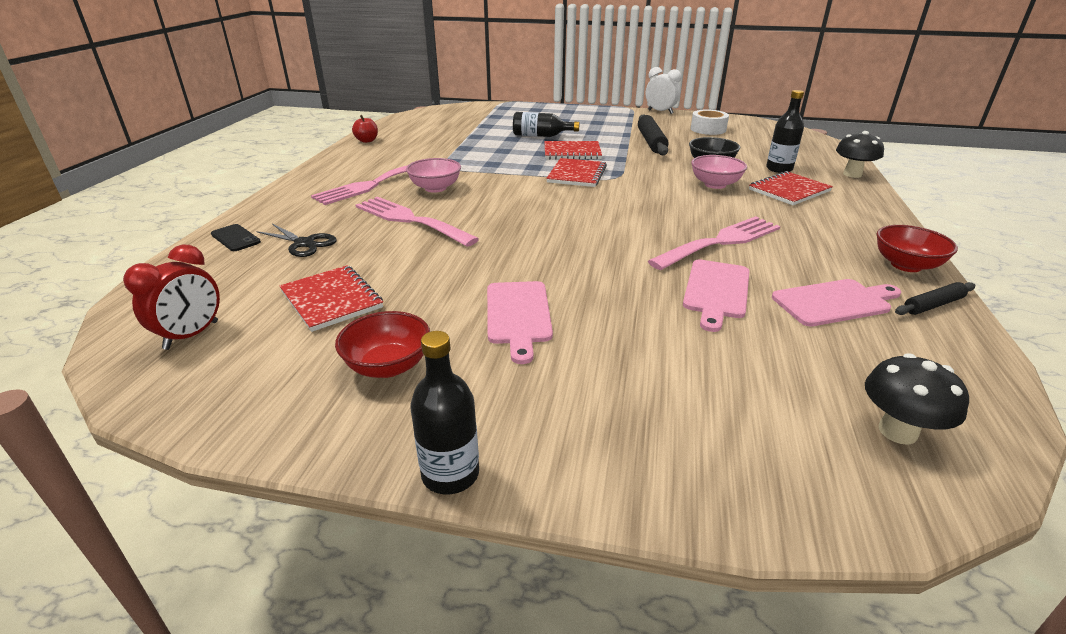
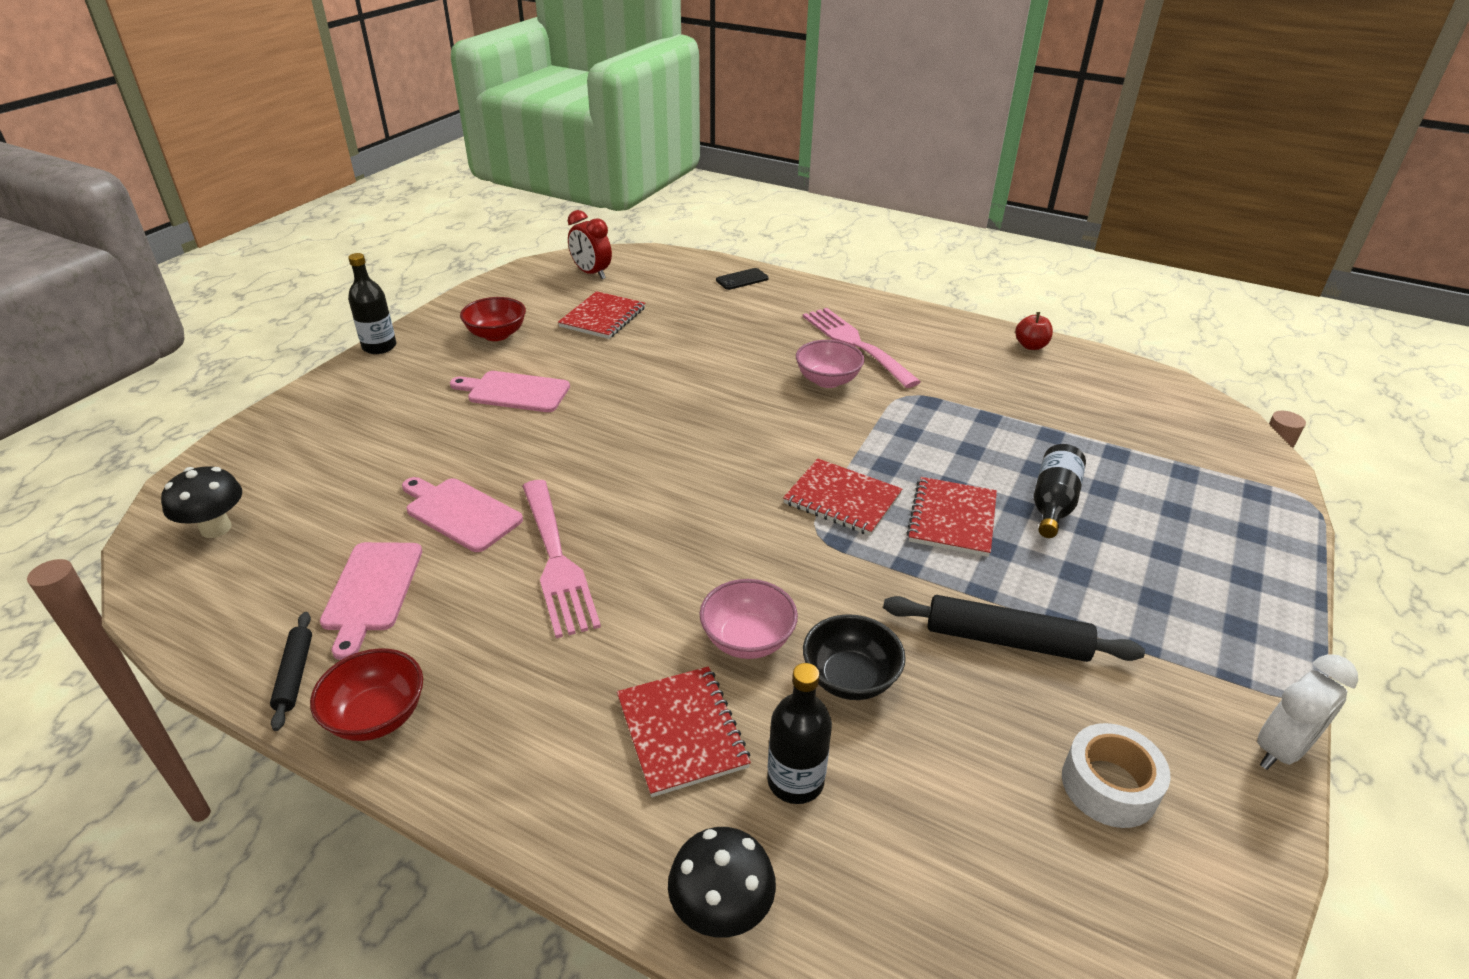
camera: 105 degrees right, 5 degrees up
(304, 243) = (714, 307): black scissors -> none
(332, 299) = (603, 317): red notebook -> red notebook turned 45 degrees counterclockwise
(410, 220) = (739, 358): pink fork -> none

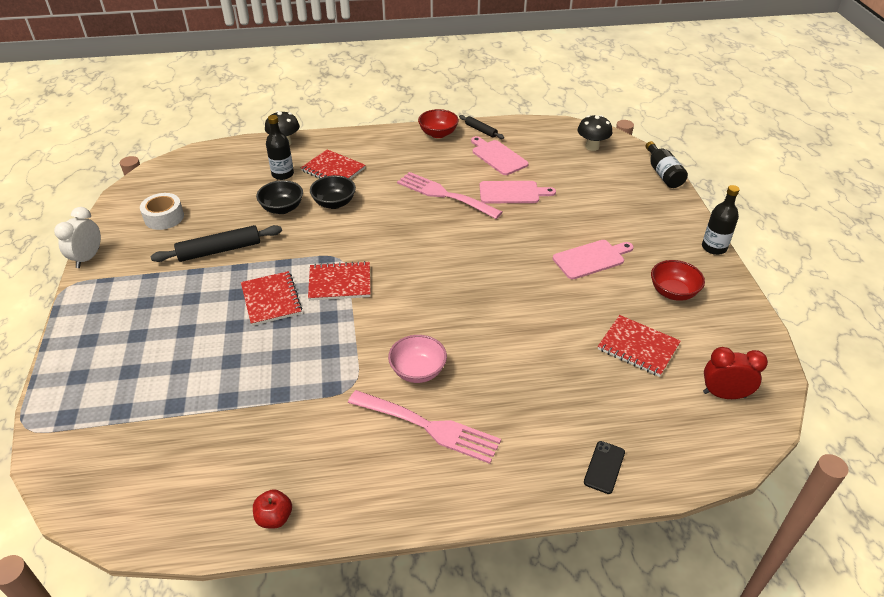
camera: 145 degrees right, 5 degrees up
(603, 317) = (638, 347): red notebook -> red notebook turned 45 degrees counterclockwise
(747, 640) = (334, 203): pink bowl -> black bowl
(1053, 503) = (213, 339): black bottle -> black bottle (663, 174)

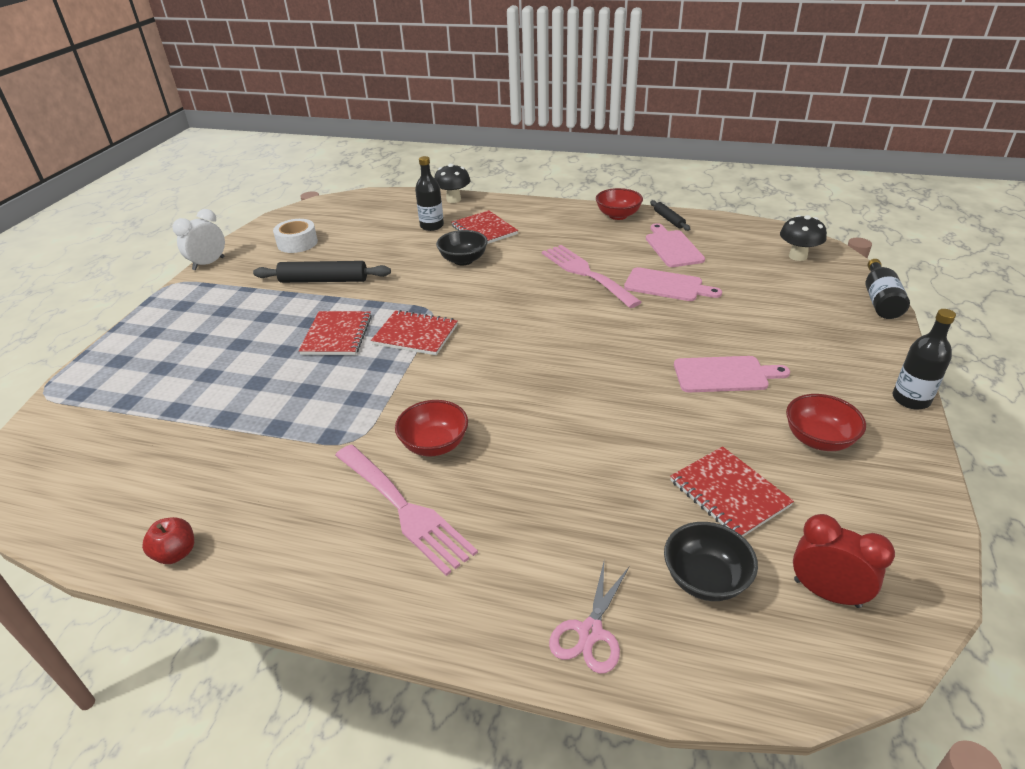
camera: 25 degrees right, 5 degrees down
(282, 208) = (409, 255): black bowl -> black bowl (705, 579)
(418, 371) = (434, 444): pink bowl -> red bowl
(604, 467) = (590, 632): black phone -> pink scissors

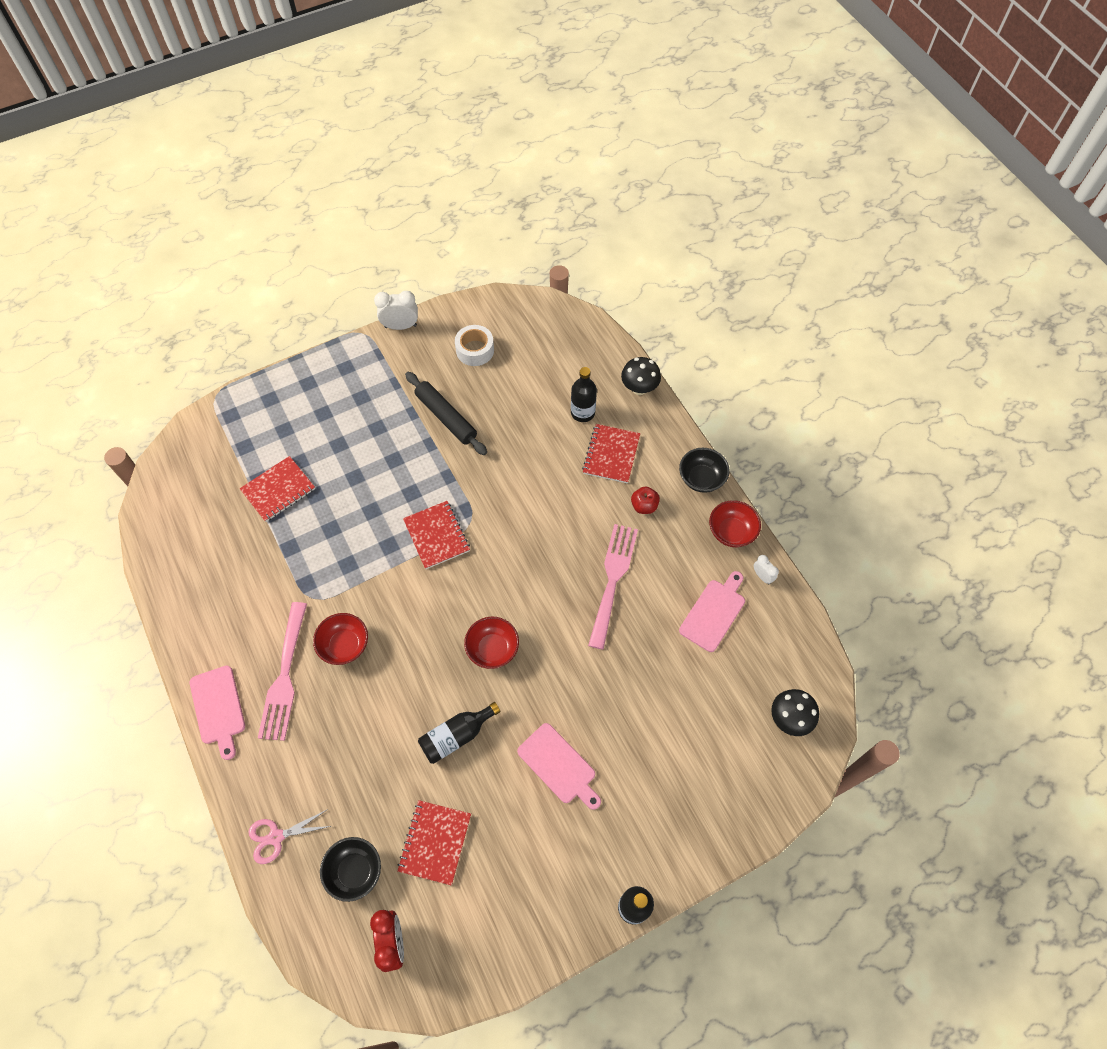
camera: 45 degrees right, 25 degrees up
(176, 553) = (174, 598): red apple -> red apple (644, 506)
(337, 335) = (396, 490): red notebook -> red notebook (278, 490)
(463, 260) = (554, 480): black bowl -> black bowl (701, 478)
(667, 285) = (647, 649): pink cutting board -> pink cutting board (218, 708)
(669, 219) = (762, 576): black rolling pin -> white clock
(818, 439) = (533, 867): red bowl -> red bowl (492, 649)
(880, 300) = (767, 822): black bottle -> black bottle (456, 736)

